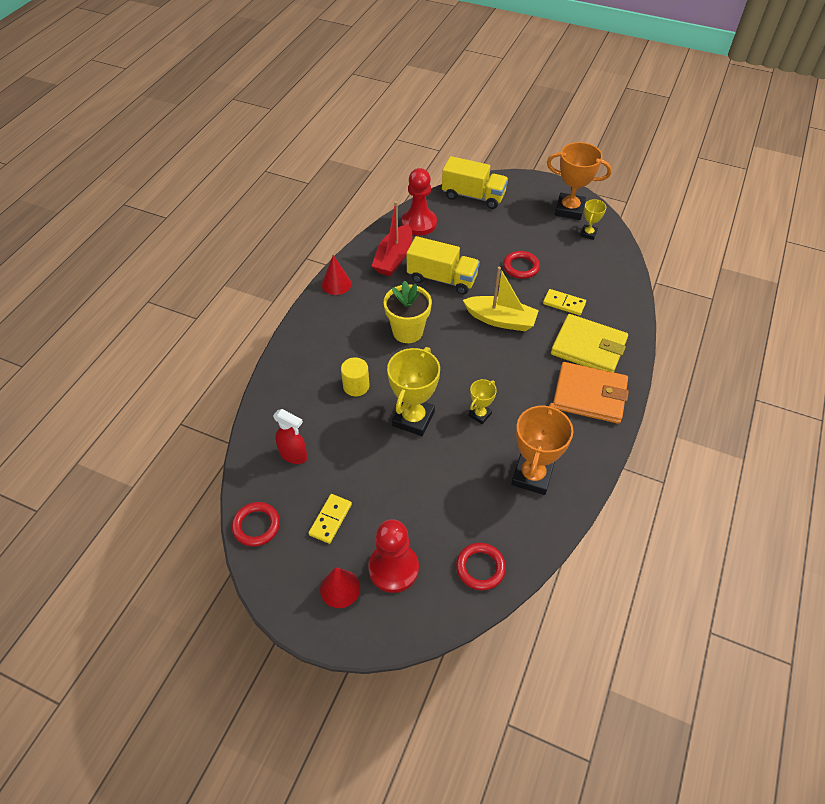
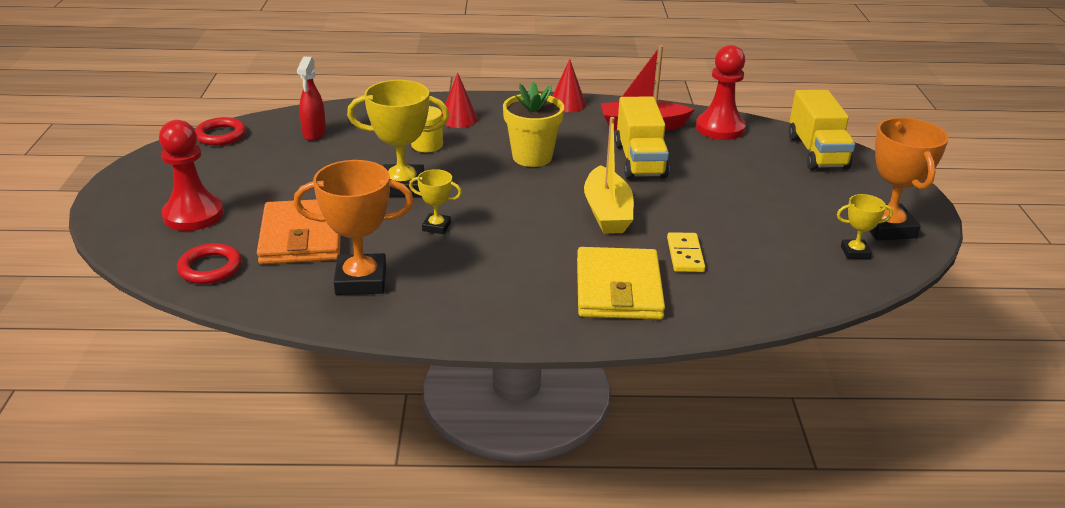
camera: 65 degrees right, 20 degrees down
(330, 519) = (242, 169): yellow domino -> none
(340, 588) = (161, 191): red cone -> red cone (458, 119)
(521, 267) = (721, 210): red ring -> none
(589, 395) = (527, 304): orange wallet -> orange wallet (302, 237)

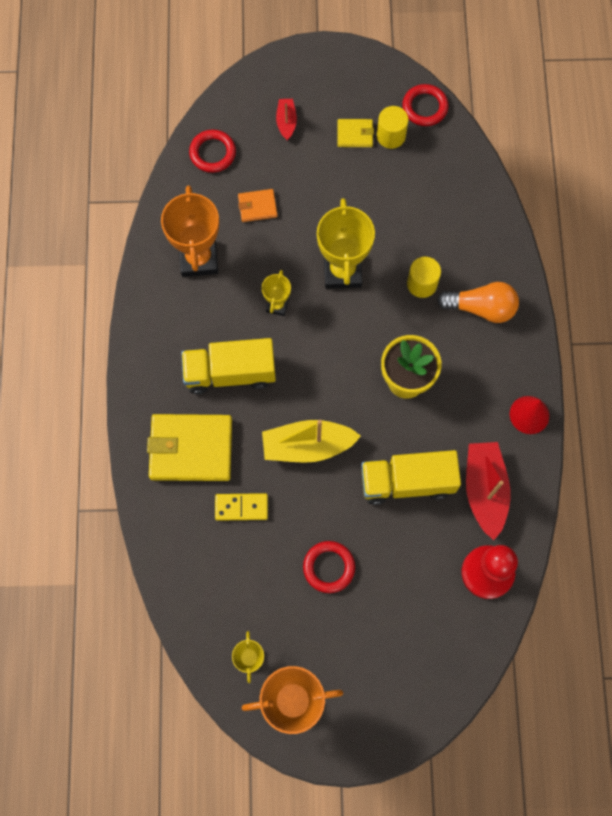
camera: 90 degrees right, 40 degrees up
(193, 215) = (286, 122): red pawn -> red boat
(233, 174) = (355, 134): none -> yellow wallet
(246, 154) = (391, 136): none -> yellow cylinder
(302, 237) = (257, 206): orange wallet -> orange wallet, size x0.48
(314, 134) = (435, 183): red spray bottle -> none
(458, 119) = (481, 308): red cone -> orange light bulb
(739, 204) = (329, 567): none -> red ring
(816, 152) = (441, 668): yellow truck -> yellow truck (230, 373)

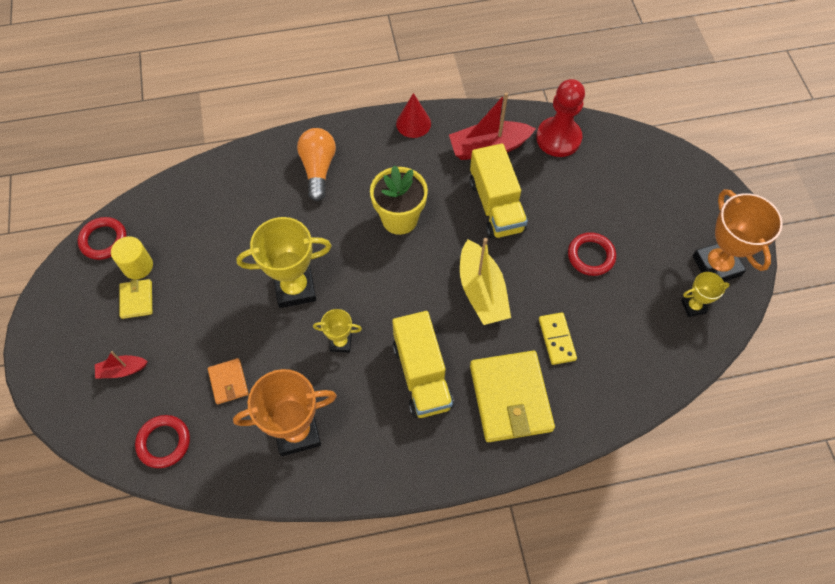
camera: 100 degrees left, 10 degrees down
(422, 284) = (300, 218): yellow cylinder -> none

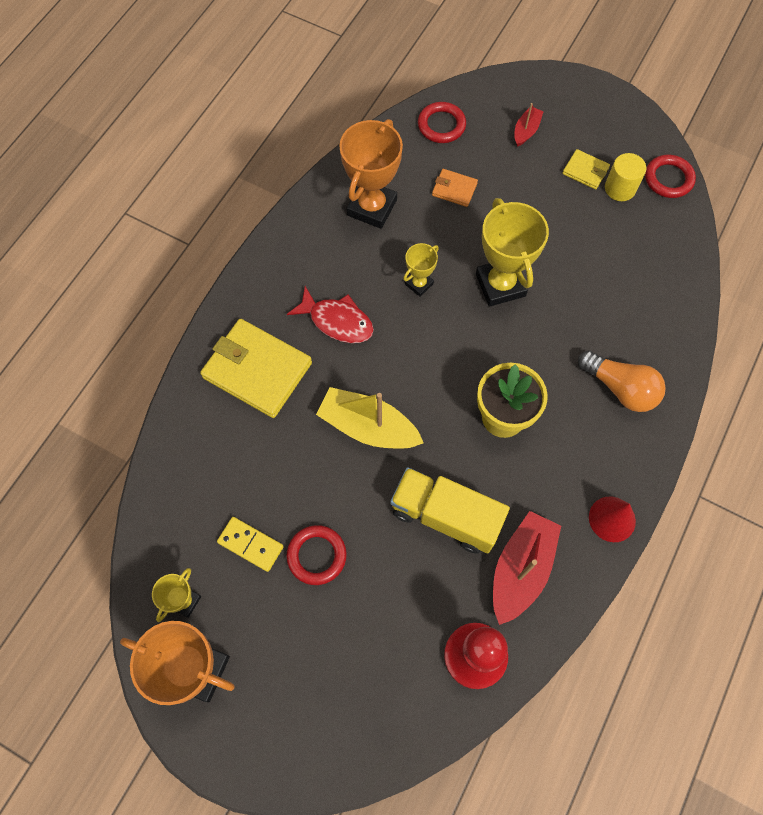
camera: 130 degrees right, 5 degrees up
(295, 288) = (500, 285): yellow trophy -> yellow trophy turned 45 degrees counterclockwise
(422, 375) = (337, 321): yellow truck -> red fish
(557, 339) = (269, 450): yellow domino -> yellow domino (250, 544)

